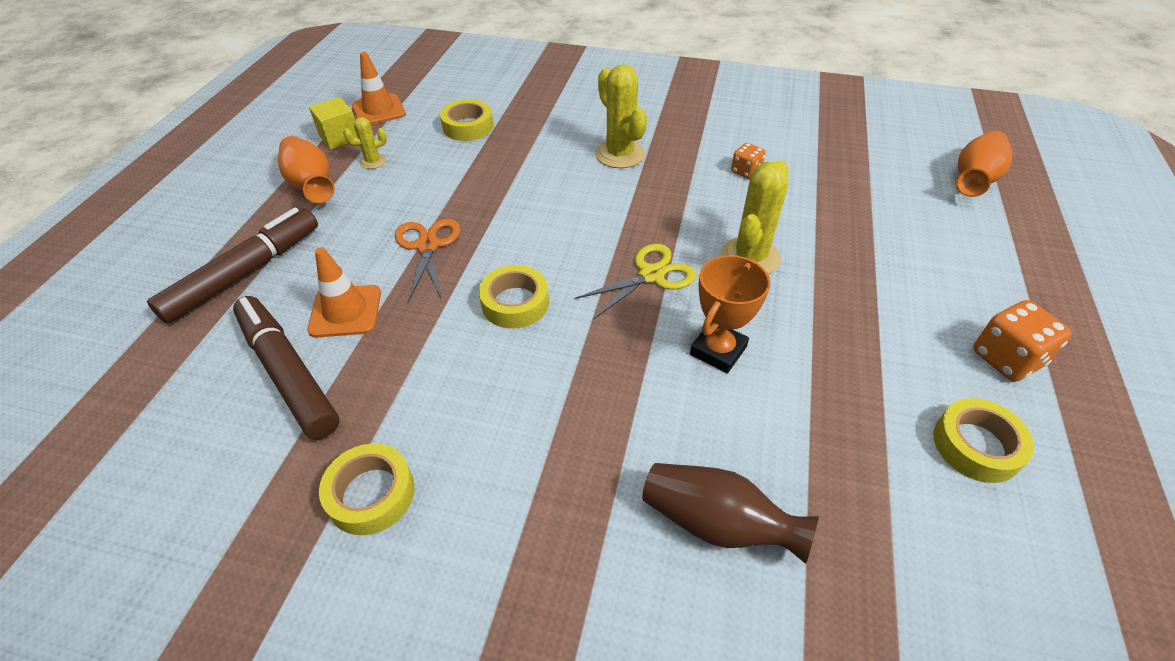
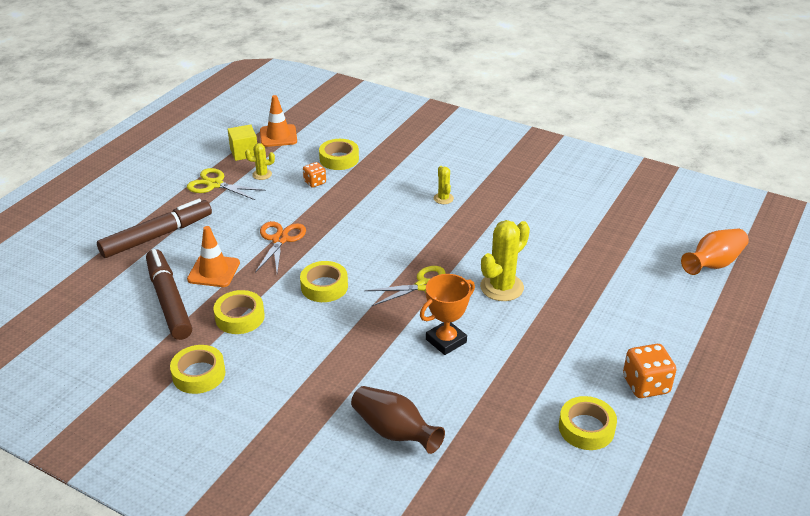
camera: 15 degrees right, 10 degrees down
(311, 185) = (215, 184): orange vase -> yellow scissors
(407, 377) = (240, 317): none -> yellow tape
(619, 154) = (443, 198): yellow cactus -> yellow cactus, size x0.52
(745, 171) = (533, 227): orange dice -> orange dice (315, 182)

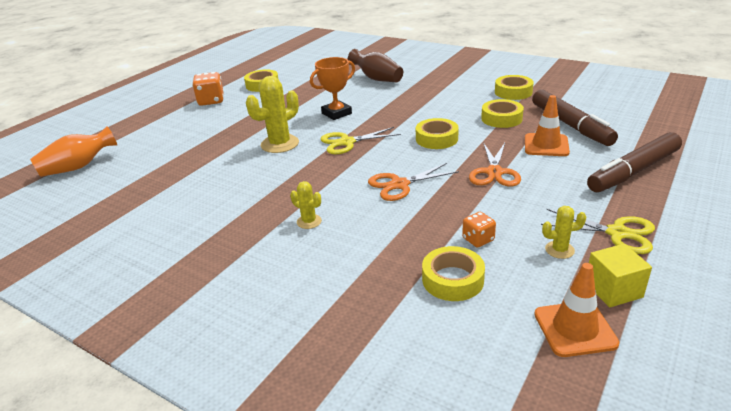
camera: 175 degrees left, 5 degrees down
(368, 230) = (400, 184): none -> orange scissors
(443, 198) = (309, 221): yellow cactus -> yellow cactus turned 45 degrees counterclockwise

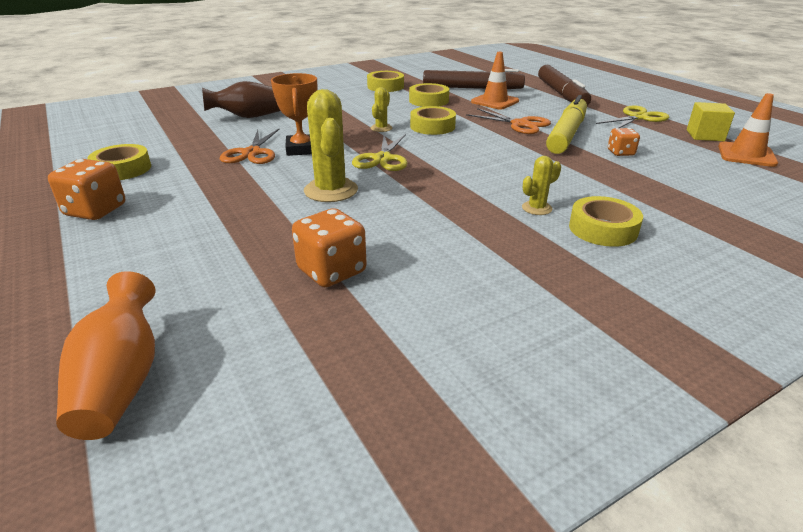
camera: 65 degrees left, 0 degrees up
(180, 178) = (331, 271): none -> orange dice
(400, 184) = (503, 157): orange scissors -> orange scissors (252, 153)
(452, 279) = (674, 173): yellow tape -> yellow tape (603, 229)
(497, 201) = (566, 134): none -> yellow marker
(559, 250) = (650, 135): yellow cactus -> yellow cactus (381, 128)

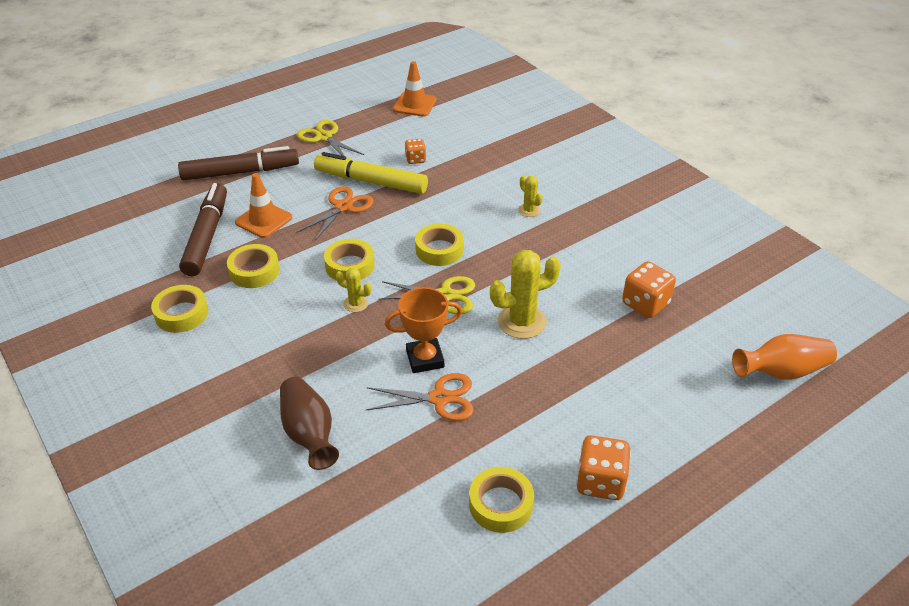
camera: 95 degrees left, 10 degrees up
(603, 229) = (553, 185): yellow tape -> yellow tape (439, 250)
(705, 135) = (372, 113): yellow cube -> none

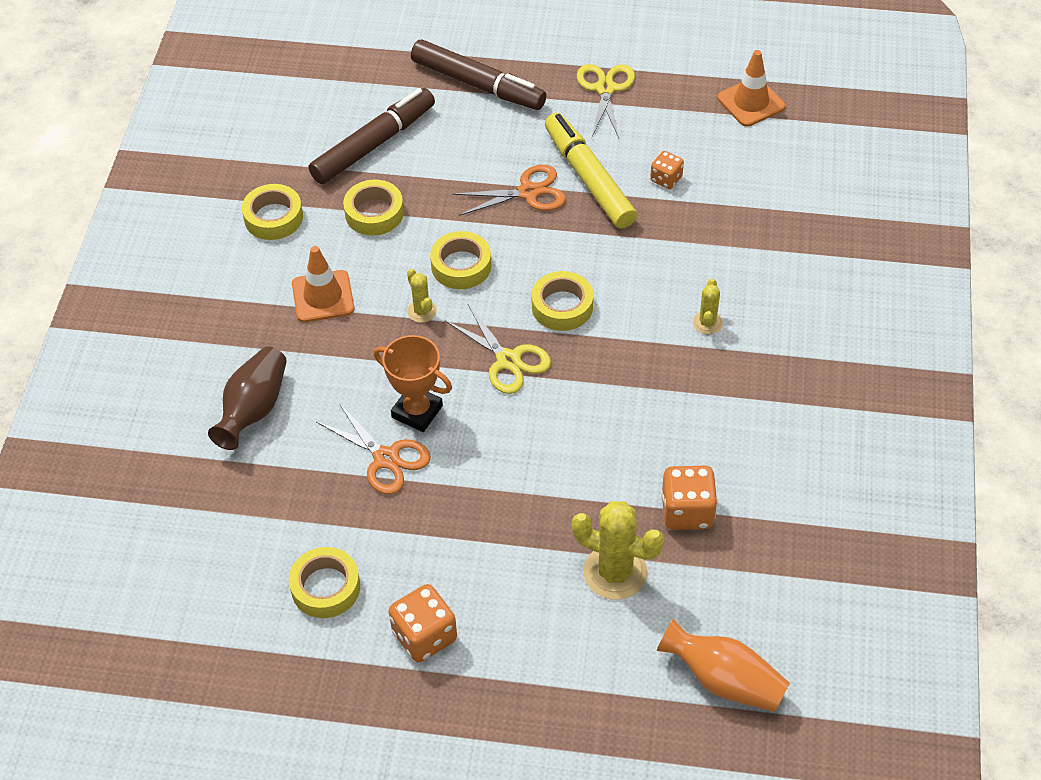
camera: 45 degrees right, 10 degrees up
(264, 220) = (440, 159): orange traffic cone -> orange traffic cone (323, 296)
(521, 322) = (545, 440): yellow cactus -> yellow cactus (615, 572)

